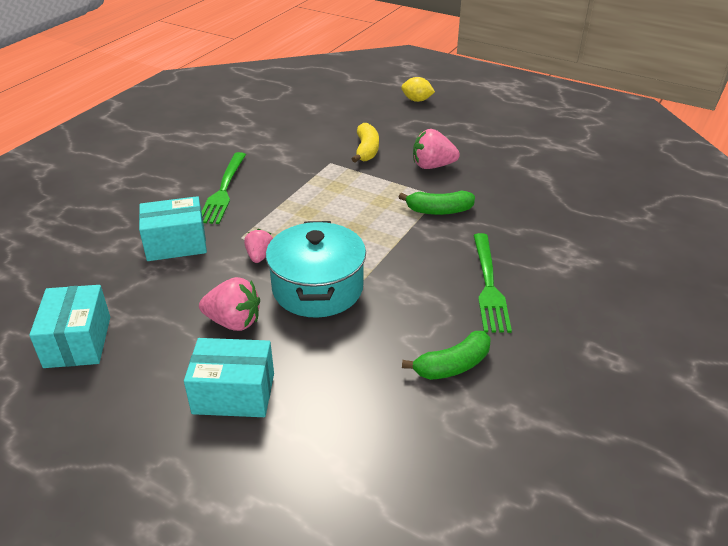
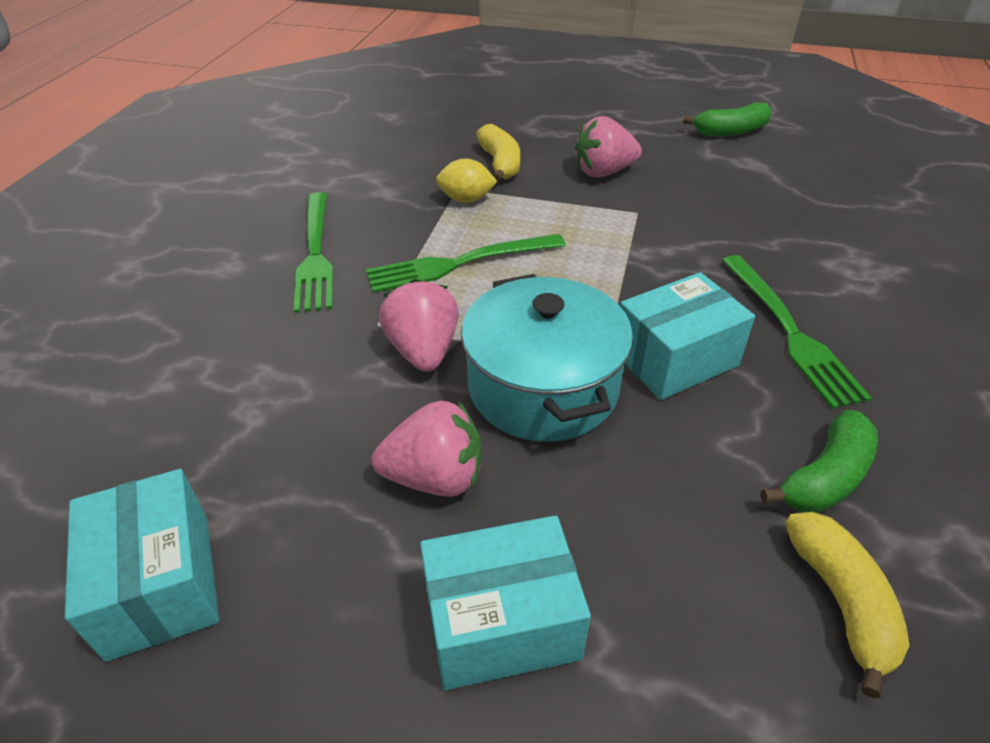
camera: 15 degrees left, 5 degrees up
(176, 243) = (274, 355): turquoise box -> turquoise box (675, 358)
(260, 256) = (423, 351): pink strawberry -> pink strawberry, size x1.58
(305, 210) = (458, 264): none -> green fork
(417, 100) = (530, 90): yellow lemon -> yellow lemon (466, 199)
(417, 423) = (841, 601): none -> yellow banana
(439, 211) = (650, 233): green banana -> green banana (730, 131)

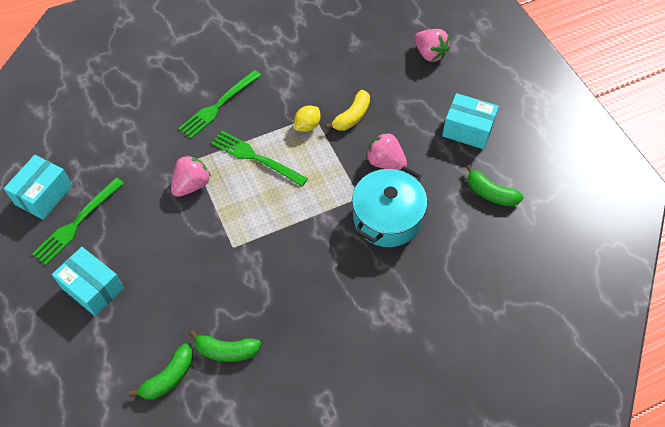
camera: 50 degrees right, 15 degrees up
(435, 477) = (134, 233): pink strawberry -> pink strawberry (430, 54)
(466, 199) = (307, 126): yellow lemon -> yellow lemon turned 75 degrees clockwise
(543, 387) = (203, 236): turquoise pot -> turquoise pot (387, 218)
(675, 358) = (257, 269): turquoise box -> turquoise box (467, 130)
(791, 333) = (311, 303): green fork -> green fork (76, 224)
(841, 601) = (169, 377): yellow banana -> green banana

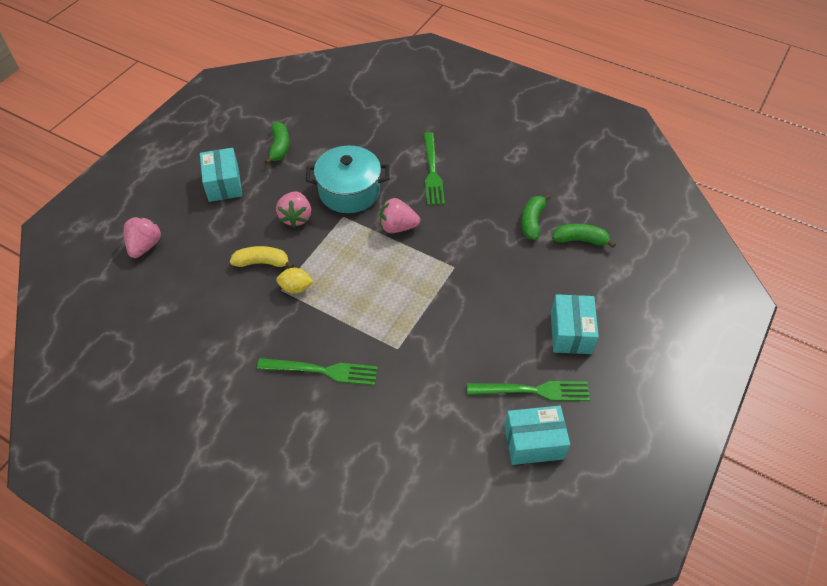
camera: 125 degrees left, 5 degrees down
(191, 185) = (424, 332): pink strawberry -> pink strawberry (398, 227)
(226, 351) = (532, 221): green banana -> green banana turned 135 degrees counterclockwise
(255, 157) = (359, 305): green fork -> green fork (432, 172)

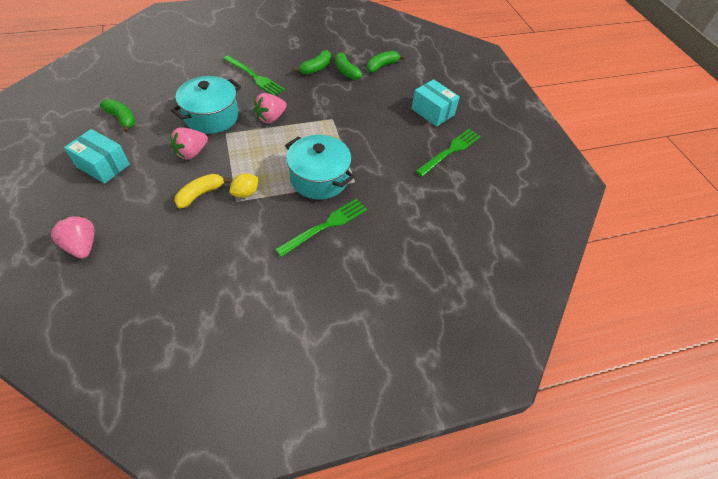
camera: 50 degrees left, 0 degrees up
(296, 217) = (191, 153): pink strawberry -> pink strawberry turned 90 degrees clockwise
(370, 321) = (319, 178): none -> turquoise pot
(504, 198) = (316, 68): none -> green banana
(533, 442) = (481, 175): turquoise box -> none

